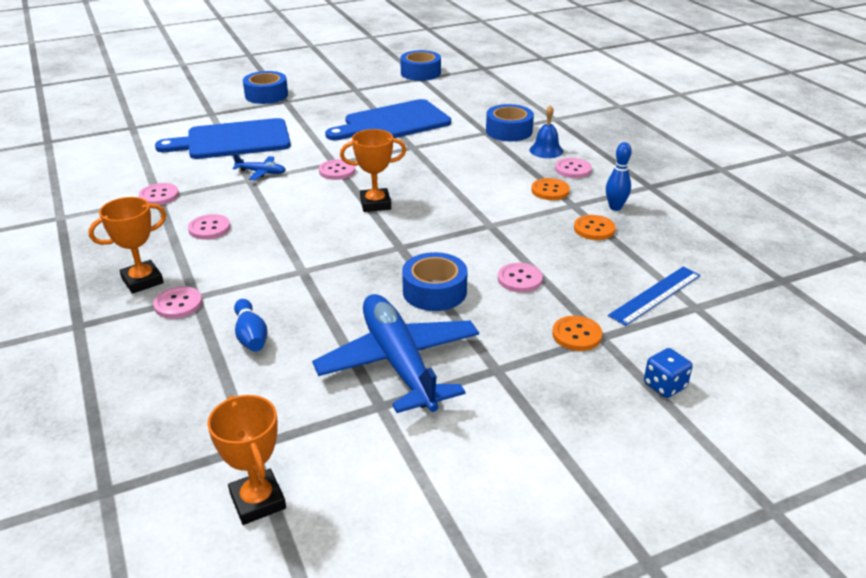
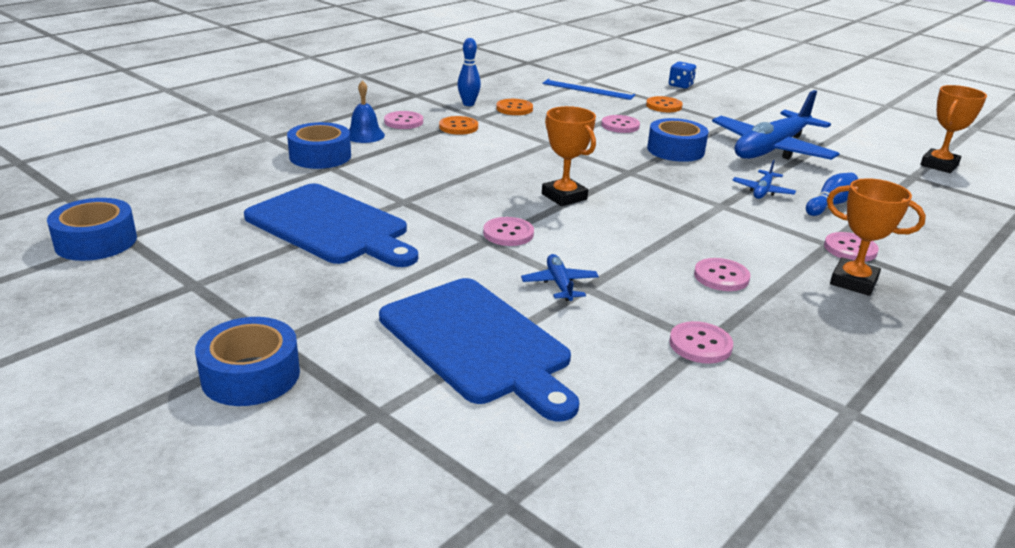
camera: 115 degrees left, 5 degrees down
(309, 306) = (762, 191): none -> blue plane

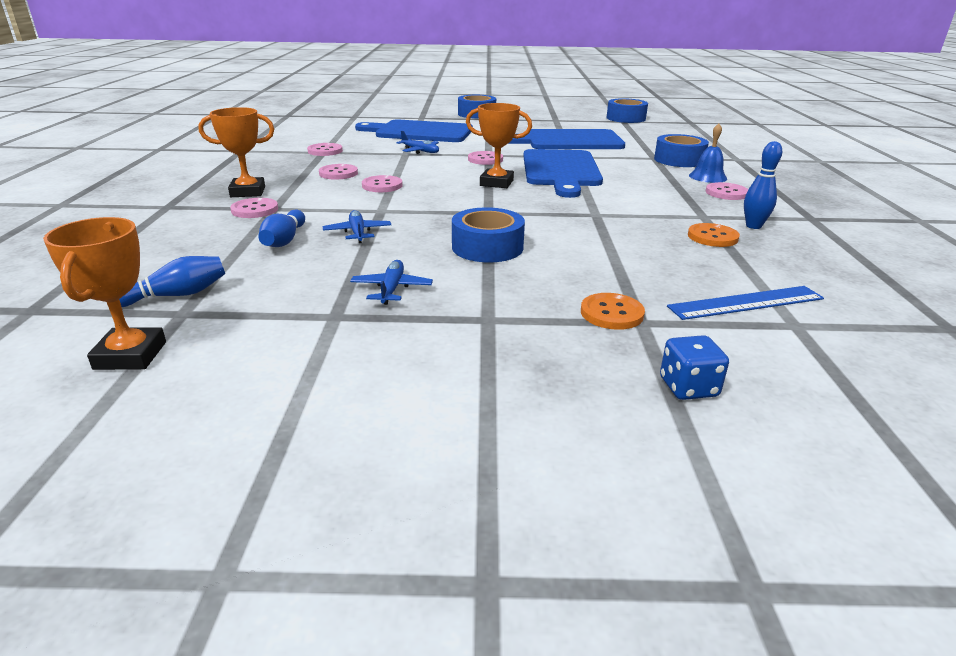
camera: 140 degrees right, 0 degrees up
(458, 127) = (686, 203): orange button -> none
(467, 187) = (561, 170): none -> blue cutting board
(620, 125) = (588, 257): pink button -> pink button (382, 185)
(771, 149) = (391, 289): blue plane -> blue plane, size x0.42
(920, 188) = (175, 295): none -> blue bowling pin

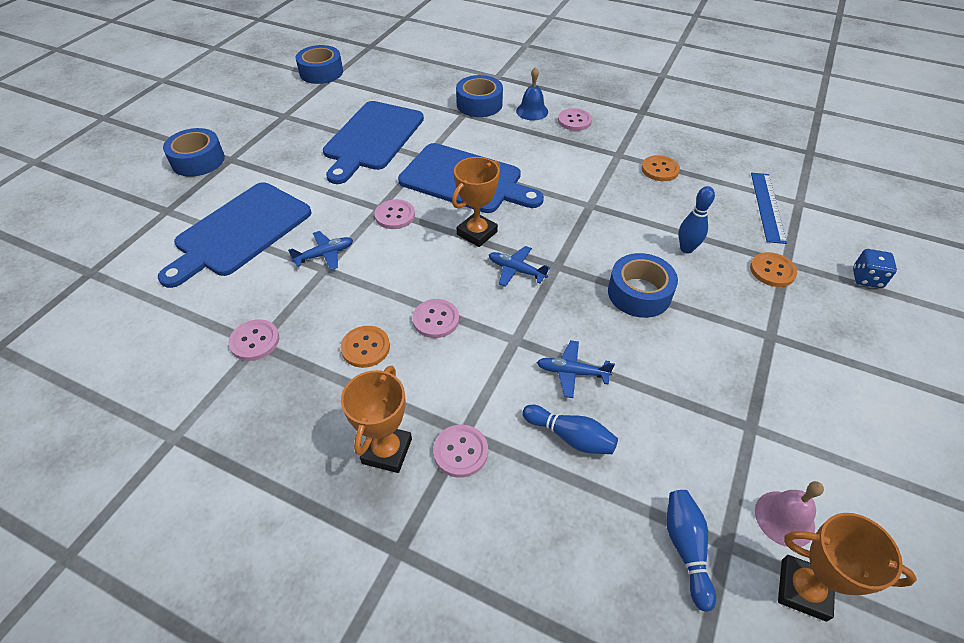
camera: 65 degrees left, 20 degrees up
(217, 341) = (784, 518): none -> pink bell
(338, 173) = (365, 347): pink button -> orange button
(391, 289) = (708, 378): blue plane -> blue plane (516, 270)
(753, 226) = (646, 142): blue bowling pin -> blue bowling pin (686, 249)

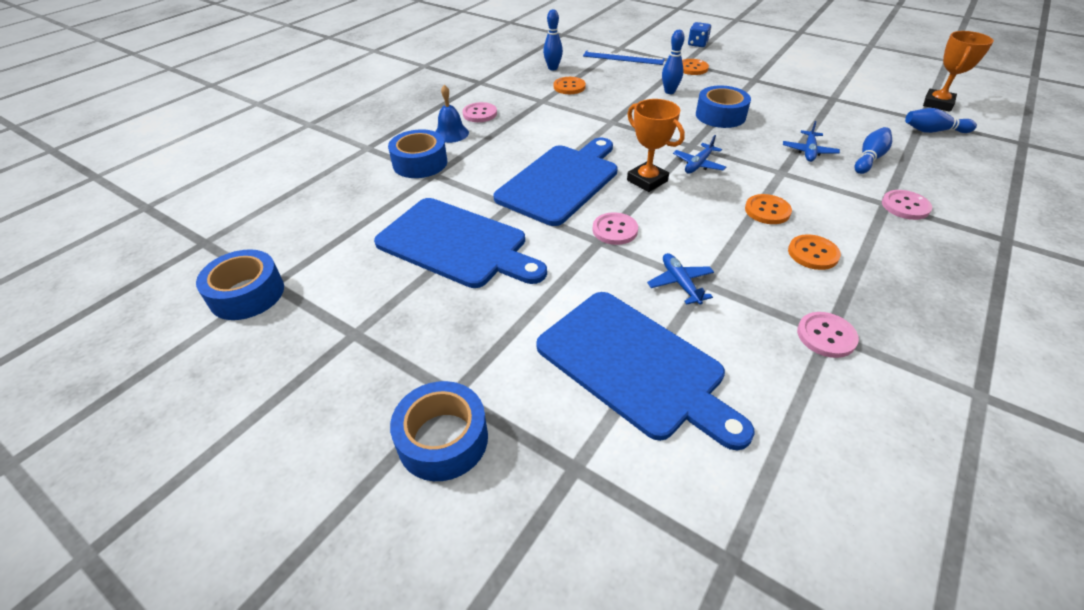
camera: 80 degrees left, 5 degrees down
(387, 451) = (923, 243): orange trophy -> none
(436, 319) = (767, 211): pink button -> orange button
(702, 154) = (553, 68): none -> blue bowling pin
(784, 518) = (895, 100): pink bell -> none

